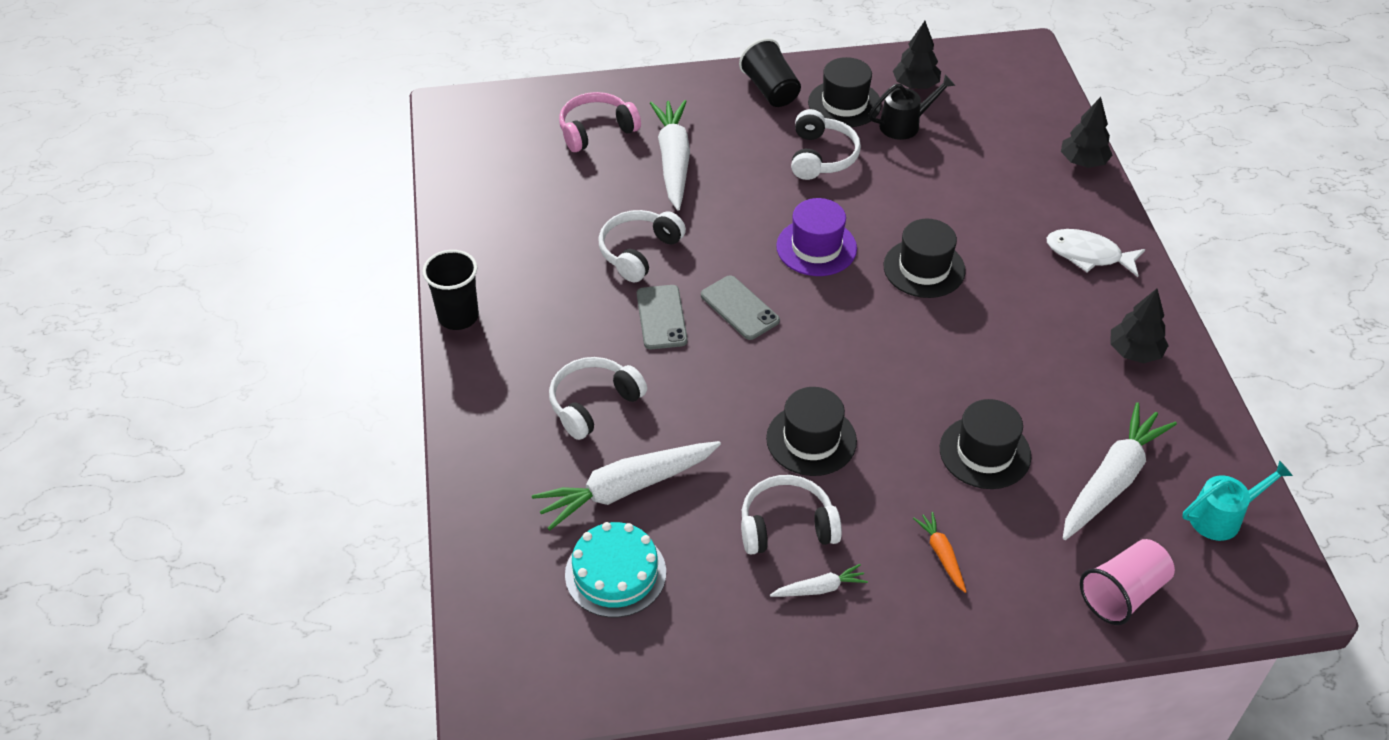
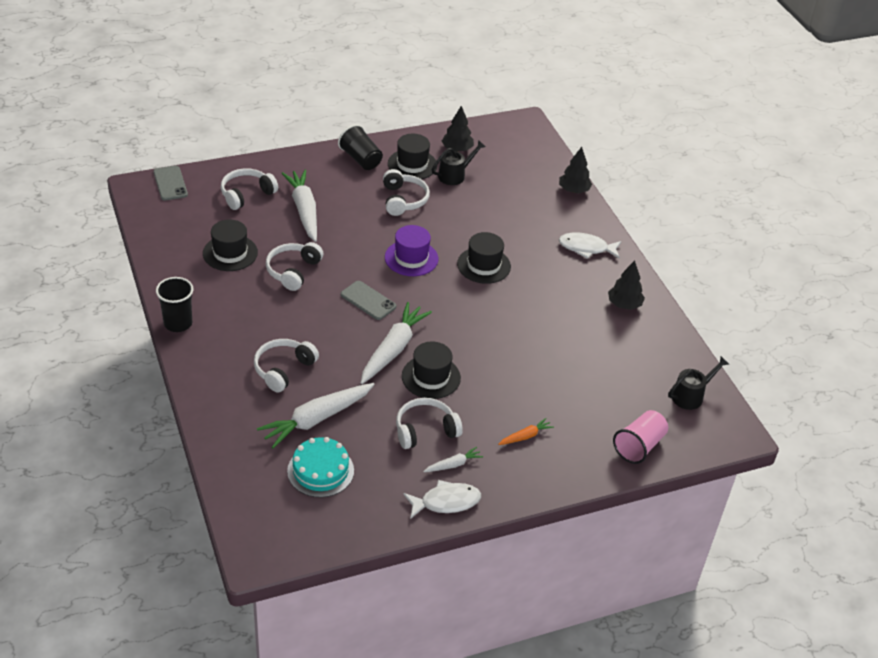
camera: 15 degrees left, 5 degrees down
(596, 130) = (246, 194): pink headphones -> white headphones
(661, 317) = (317, 311): grey phone -> grey phone (170, 183)
(797, 650) = (446, 502): none -> white fish
(941, 555) = (525, 436): orange carrot -> orange carrot turned 90 degrees clockwise
(985, 452) = (542, 373): black hat -> black hat (230, 253)
(1112, 480) = (622, 382): white carrot -> white carrot (393, 349)
(1222, 517) = (691, 395): turquoise watering can -> black watering can

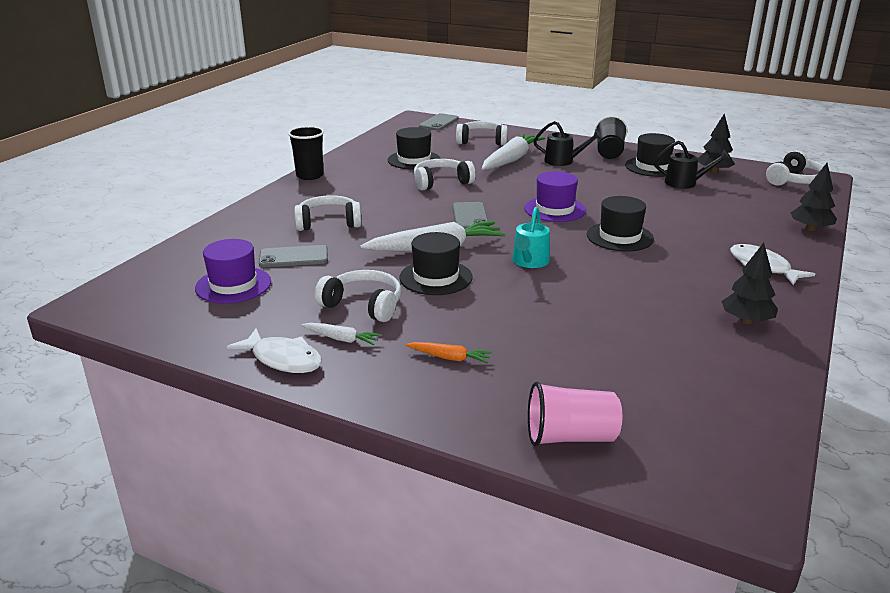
camera: 50 degrees right, 15 degrees down
(316, 419) = (294, 257): white carrot -> grey phone
(320, 471) = (233, 285): turquoise cake -> purple hat
(403, 200) = (608, 180): white headphones -> white headphones (795, 180)
(464, 326) = (529, 262): none -> turquoise watering can
(691, 395) = (724, 432): black watering can -> black watering can (563, 161)

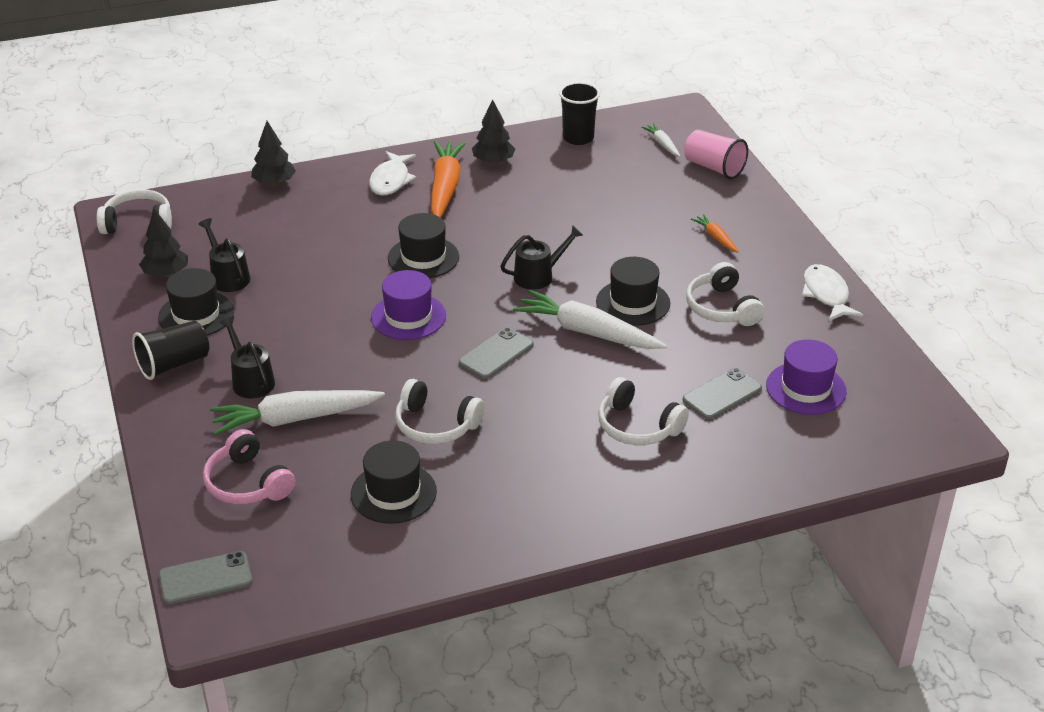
camera: 135 degrees left, 10 degrees up
(294, 257) = (722, 394): grey phone -> grey phone turned 75 degrees counterclockwise
(309, 176) = (556, 538): black cup -> black cup (578, 138)
(341, 339) = (770, 288): white carrot -> white carrot (662, 144)
(482, 141) = (247, 483): white headphones -> pink headphones
(529, 262) = (539, 276): turquoise watering can -> black watering can
(720, 282) = (445, 188): none -> orange carrot

